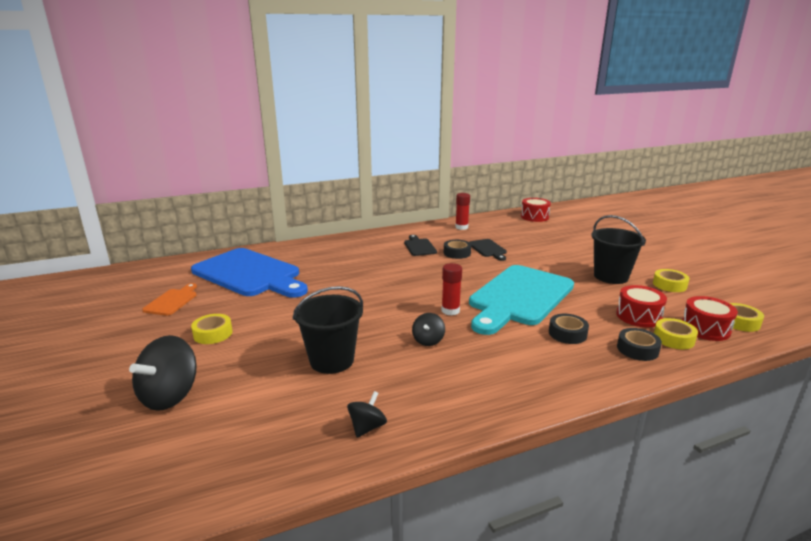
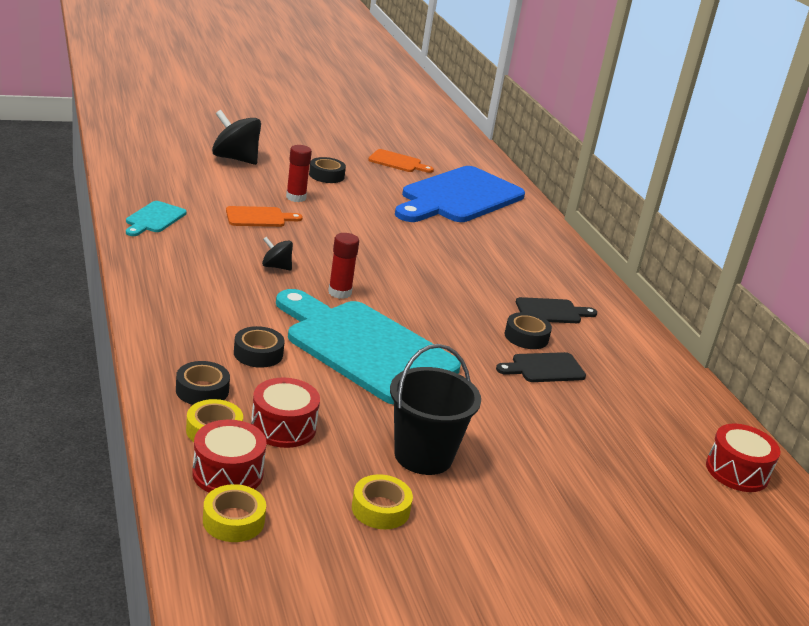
camera: 90 degrees right, 5 degrees up
(213, 334) = (326, 175): yellow tape -> black tape
(332, 360) = (259, 217): black bucket -> orange cutting board
(367, 427) = (154, 219): black spinning top -> turquoise cutting board
(461, 227) = (649, 368): red glue stick -> red glue stick (296, 197)

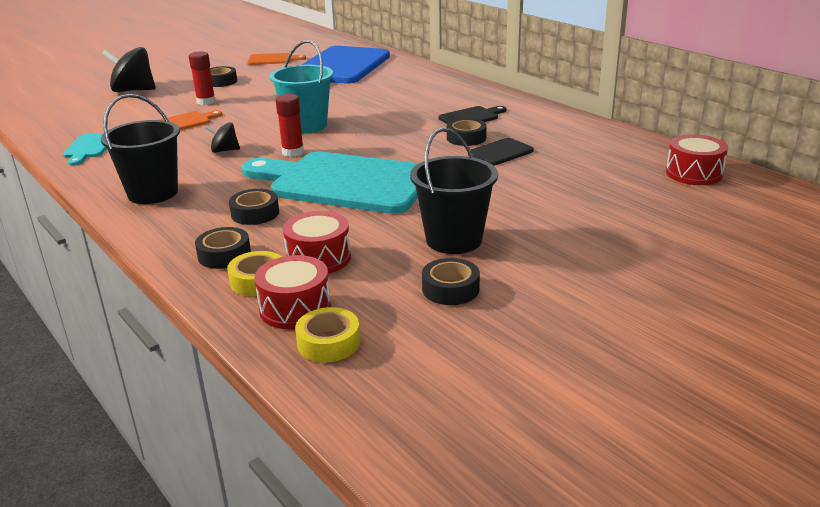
camera: 15 degrees left, 0 degrees up
(181, 295) = (153, 193): none -> black bucket
(374, 263) = (306, 126): none -> turquoise bucket
(380, 509) = (450, 289): yellow tape -> black tape

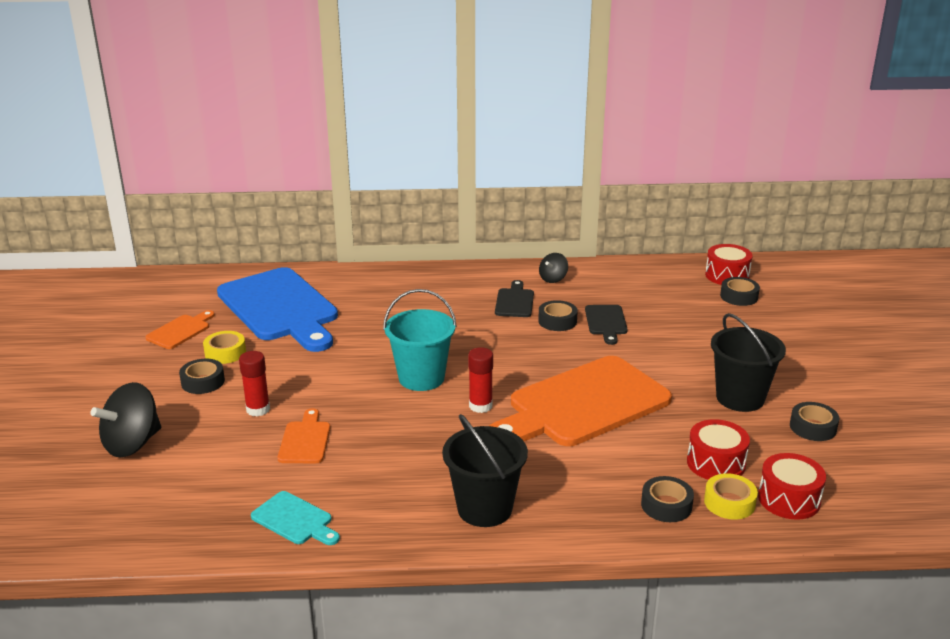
camera: 55 degrees left, 0 degrees up
(224, 150) = (424, 439): black spinning top -> black spinning top (553, 279)
(255, 213) = (598, 466): black tape -> black tape (739, 296)
(329, 343) = (850, 501): yellow tape -> yellow tape (225, 353)
(344, 183) = (583, 404): turquoise cutting board -> orange cutting board

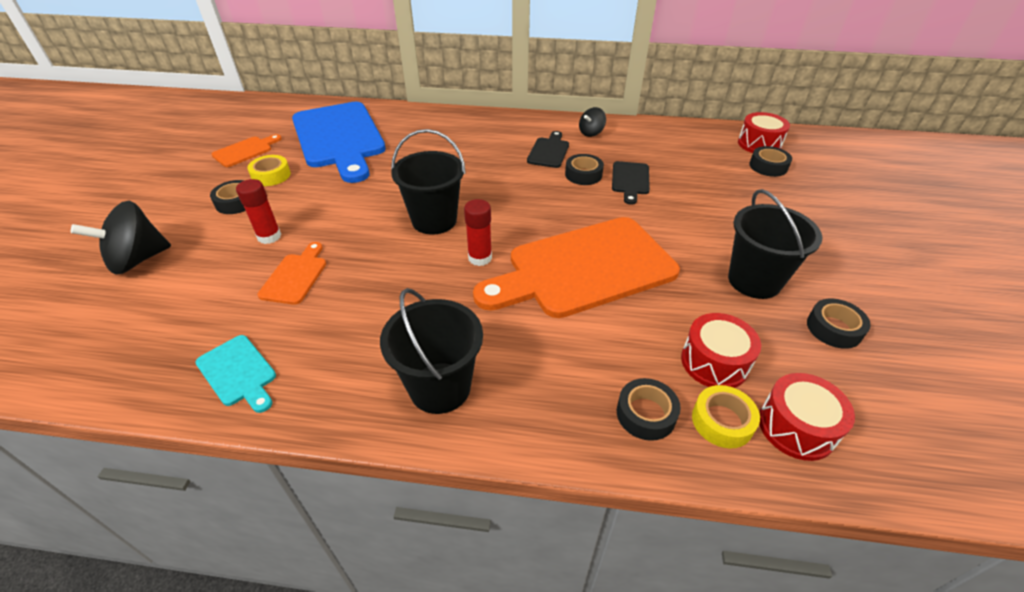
camera: 10 degrees right, 15 degrees up
(421, 378) = (434, 220): turquoise bucket -> black bucket

